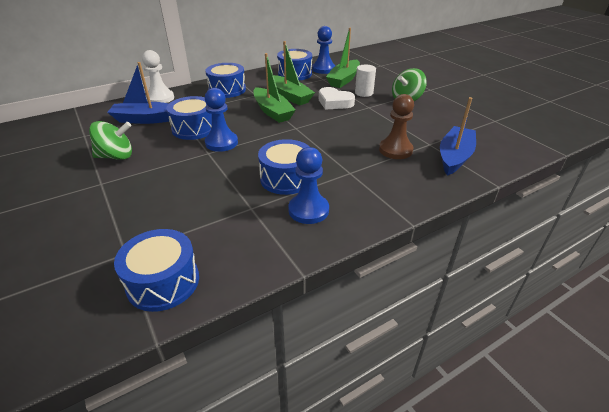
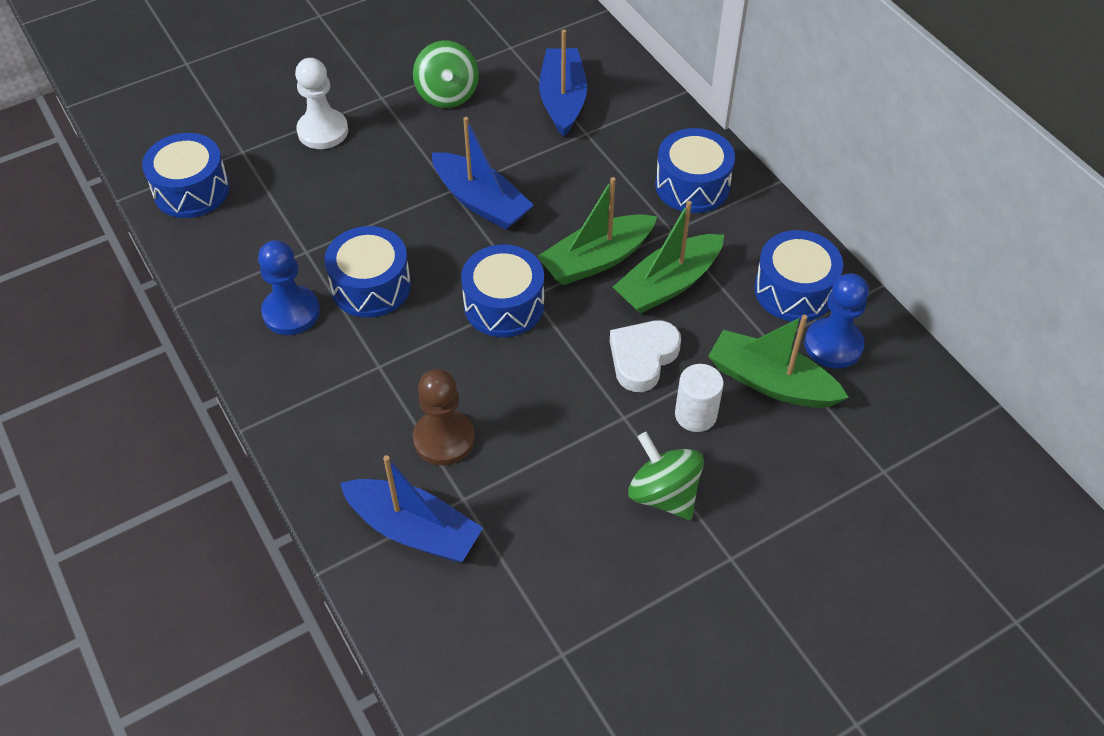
camera: 90 degrees right, 15 degrees up
(160, 98) = (646, 100): white pawn -> white pawn (323, 131)
(194, 128) = (530, 162): blue drum -> blue drum (504, 305)
(221, 143) = (481, 202): blue pawn -> blue boat

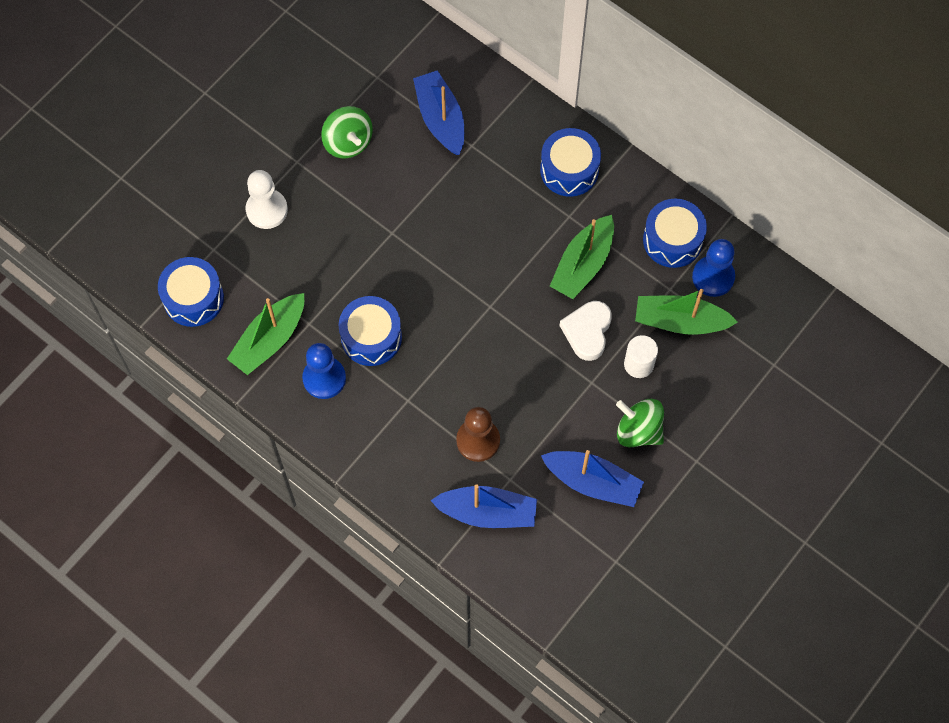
camera: 20 degrees left, 15 degrees up
(481, 202) = (419, 236): blue boat -> blue boat (593, 482)
(504, 305) = (474, 321): blue drum -> none
(596, 260) = (524, 260): green boat -> green boat (269, 340)

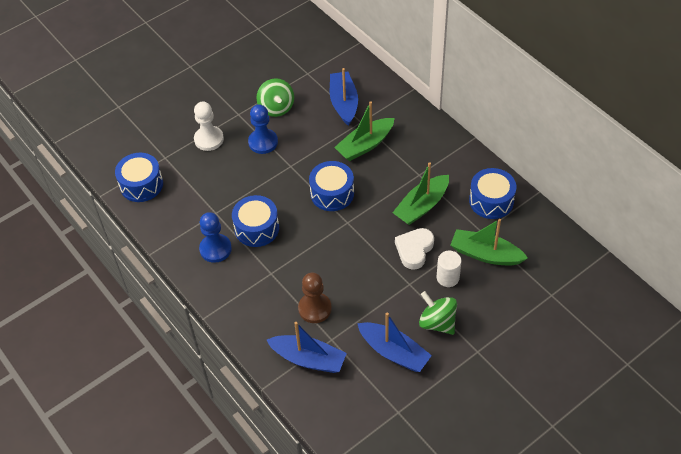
camera: 15 degrees right, 15 degrees down
(269, 340) = (185, 218): green boat -> green boat (365, 145)
(569, 170) = (426, 146): blue drum -> blue drum (332, 193)
(713, 277) = (516, 229): blue pawn -> blue pawn (263, 142)

